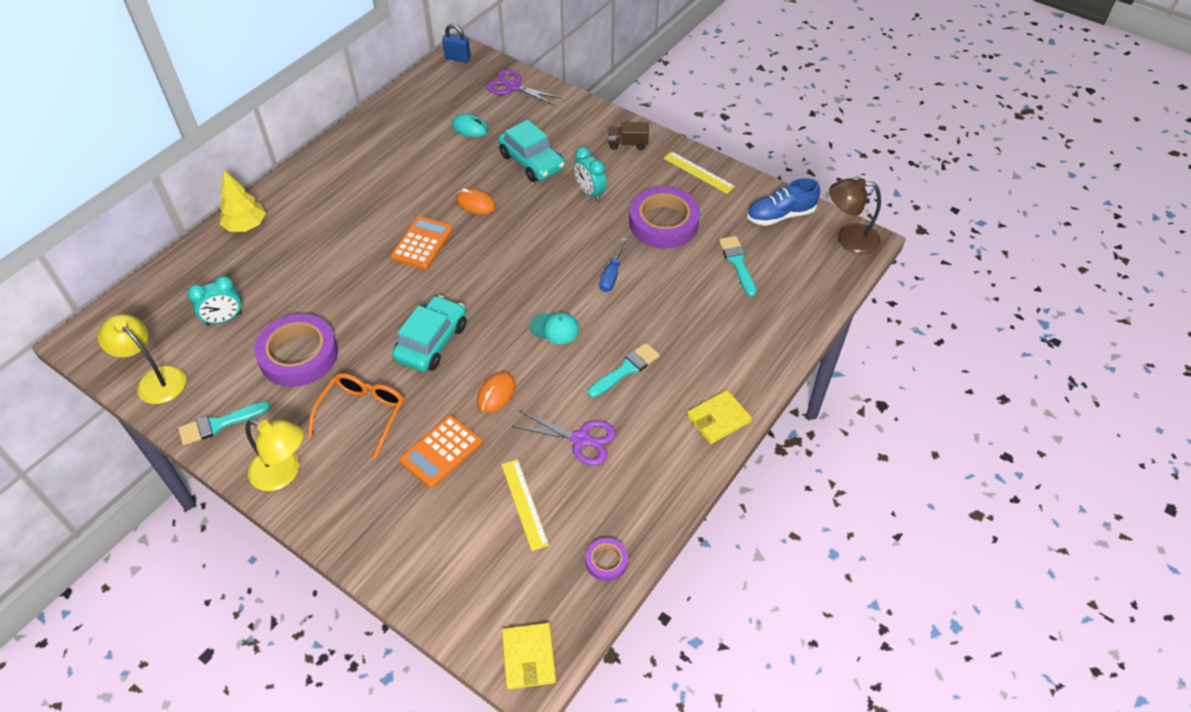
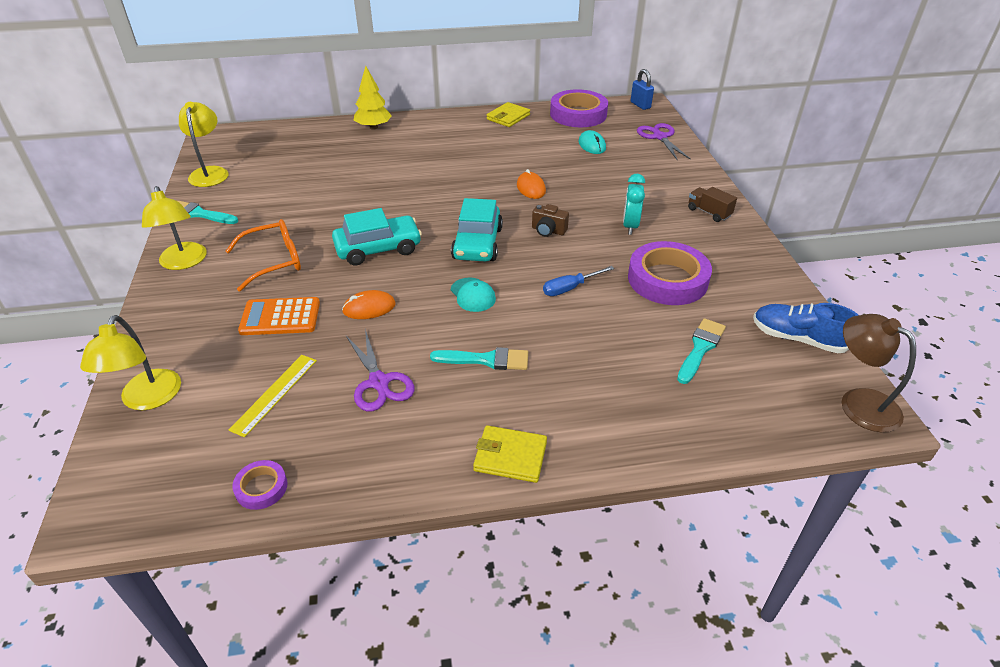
camera: 45 degrees right, 10 degrees down
(224, 319) = (288, 165): turquoise clock -> none
(298, 355) = (294, 206): purple tape -> purple tape (578, 114)
(422, 243) = (460, 190): orange calculator -> none
(440, 583) = (147, 399): none -> yellow lamp
(528, 657) = (108, 505): yellow wallet -> yellow wallet (508, 117)
(532, 161) = (610, 185): turquoise car -> turquoise car (477, 243)
(538, 236) = (548, 231): none -> brown camera
(698, 172) = (751, 263): yellow ruler -> none

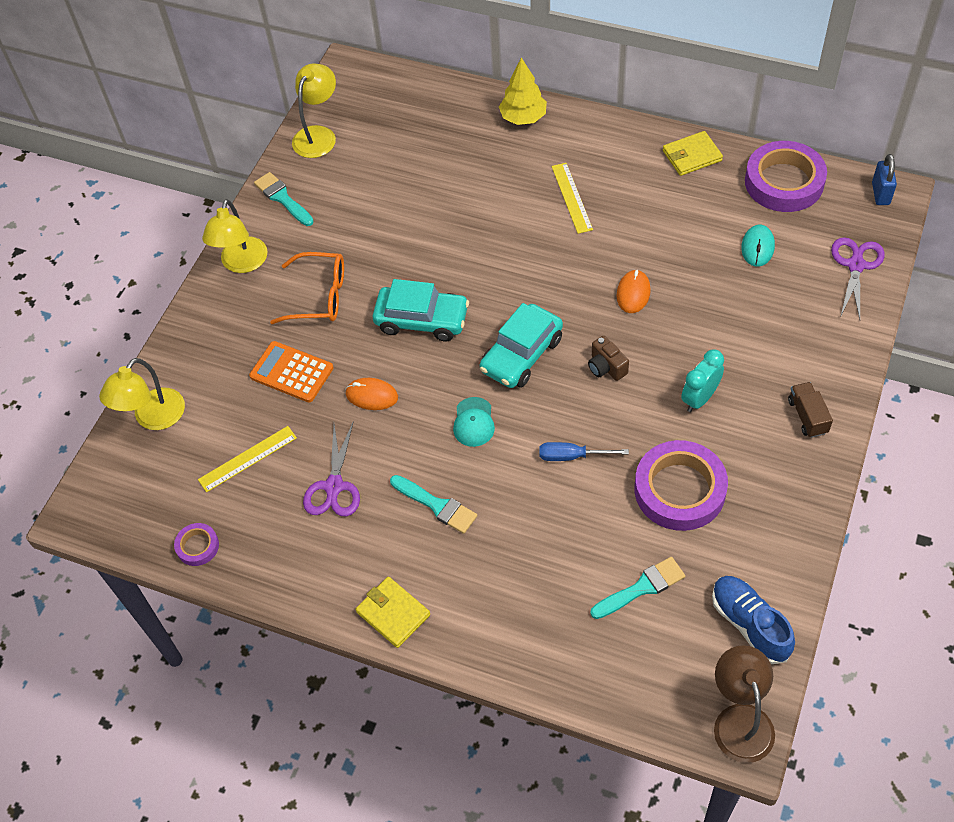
camera: 35 degrees right, 15 degrees up
(443, 155) = (571, 197): none -> yellow ruler

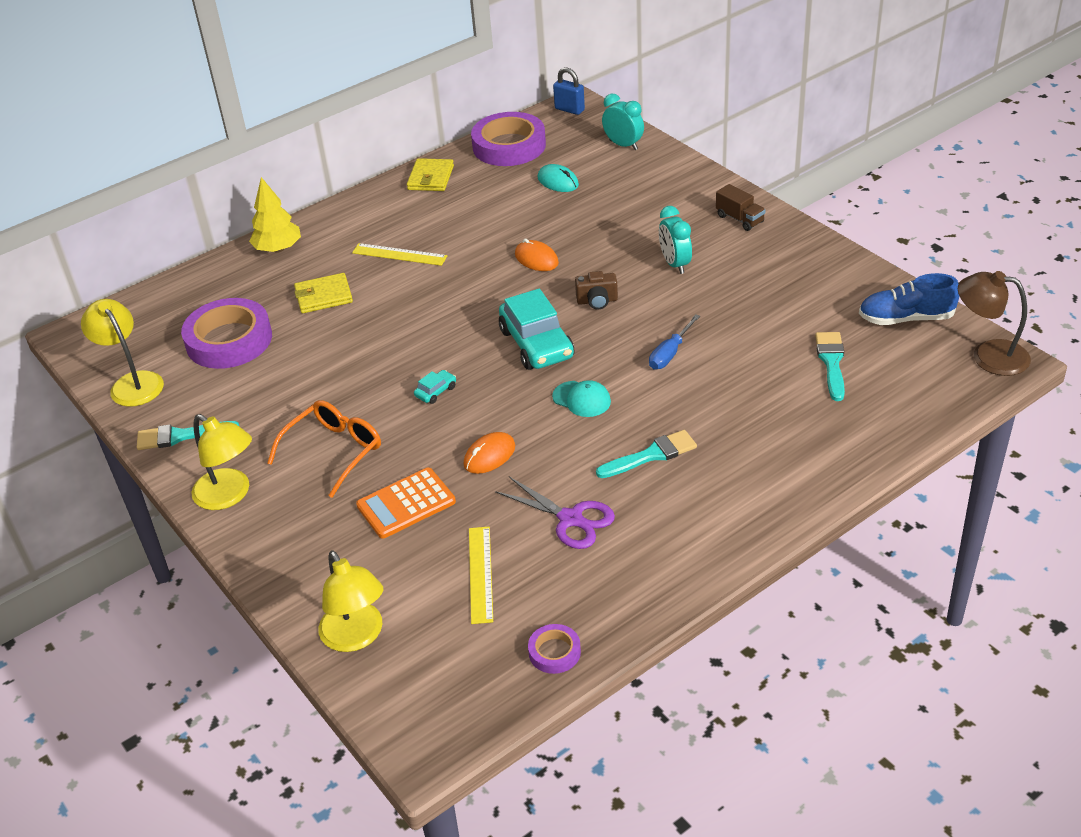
camera: 60 degrees left, 15 degrees down
(393, 613) = (746, 526): yellow wallet -> yellow wallet (323, 296)
(422, 320) = (436, 391): turquoise car -> turquoise car, size x0.43
(679, 490) = (753, 307): purple tape -> purple tape (229, 340)
(807, 416) = (739, 219): brown truck -> brown truck turned 150 degrees counterclockwise
(855, 265) = (623, 145): purple scissors -> turquoise clock

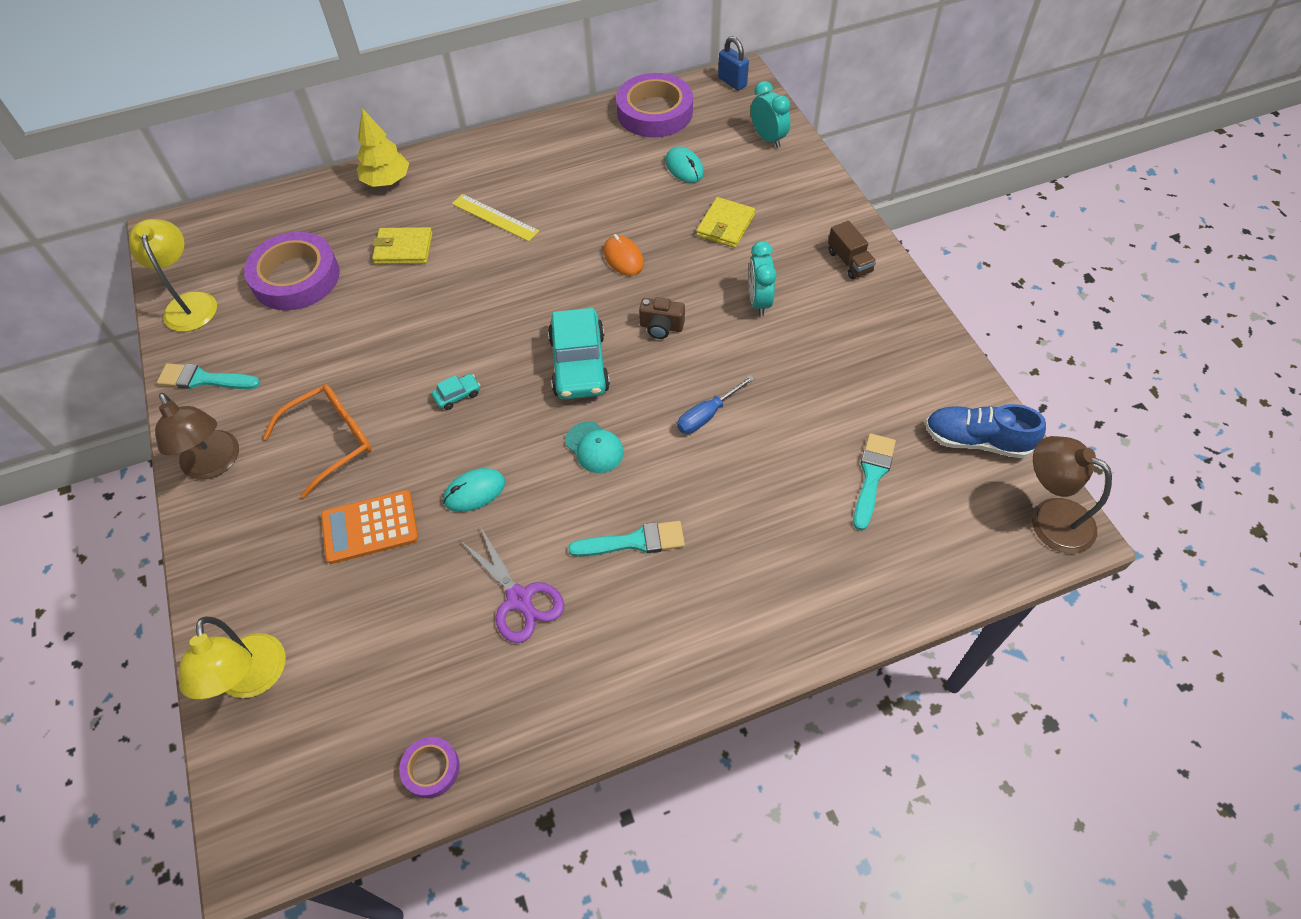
camera: 15 degrees right, 15 degrees up
(229, 495) = (214, 464): yellow lamp -> brown lamp
(430, 178) = (563, 132): yellow wallet -> yellow wallet (725, 225)
(480, 574) = (402, 640): yellow ruler -> none
(489, 455) = (474, 491): orange mouse -> turquoise mouse

